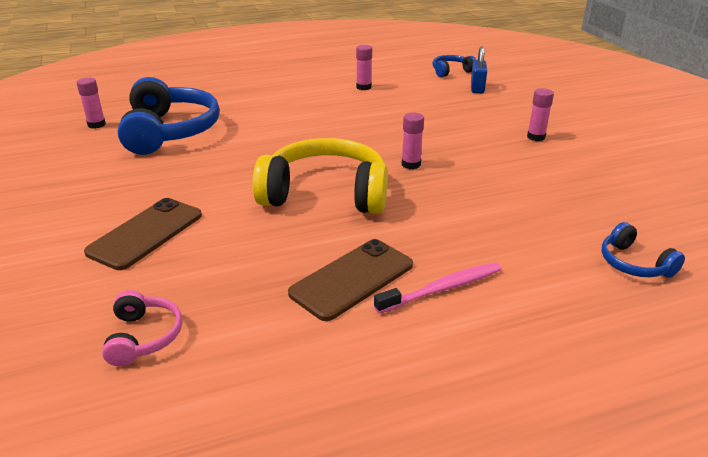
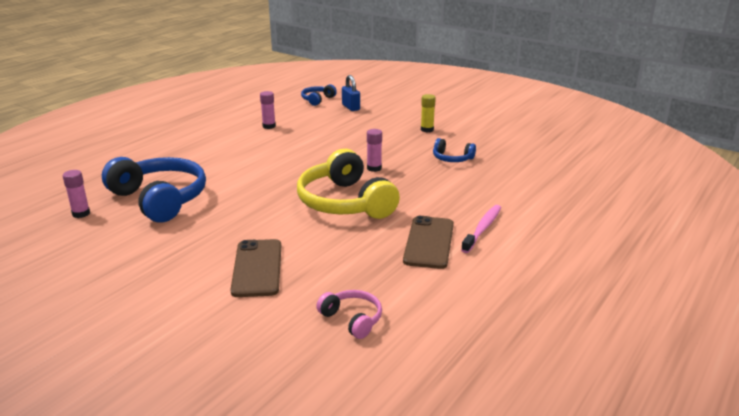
camera: 35 degrees left, 5 degrees down
(325, 193) = (345, 202): yellow headphones -> yellow headphones turned 90 degrees counterclockwise
(536, 137) = (427, 130): pink glue stick -> yellow glue stick
(634, 264) = (556, 183): blue headphones -> blue headphones (452, 158)

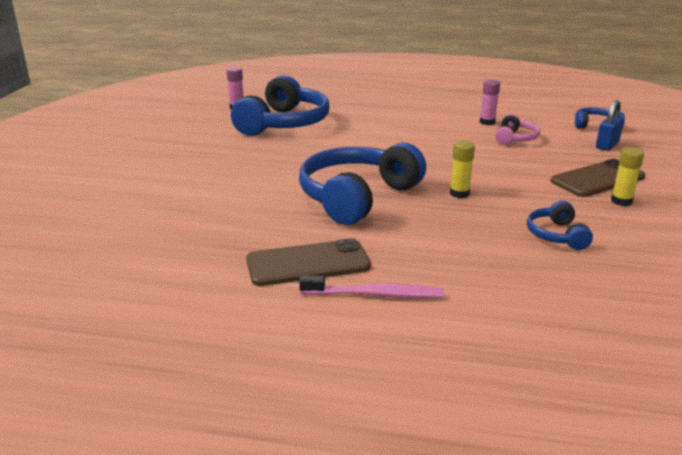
camera: 65 degrees right, 0 degrees up
(257, 268) = (194, 188): brown phone -> brown phone (597, 179)
(345, 202) = (357, 197): yellow headphones -> blue headphones
(352, 319) = (125, 253): pink headphones -> pink headphones (515, 138)
(374, 168) = (459, 193): pink glue stick -> yellow glue stick

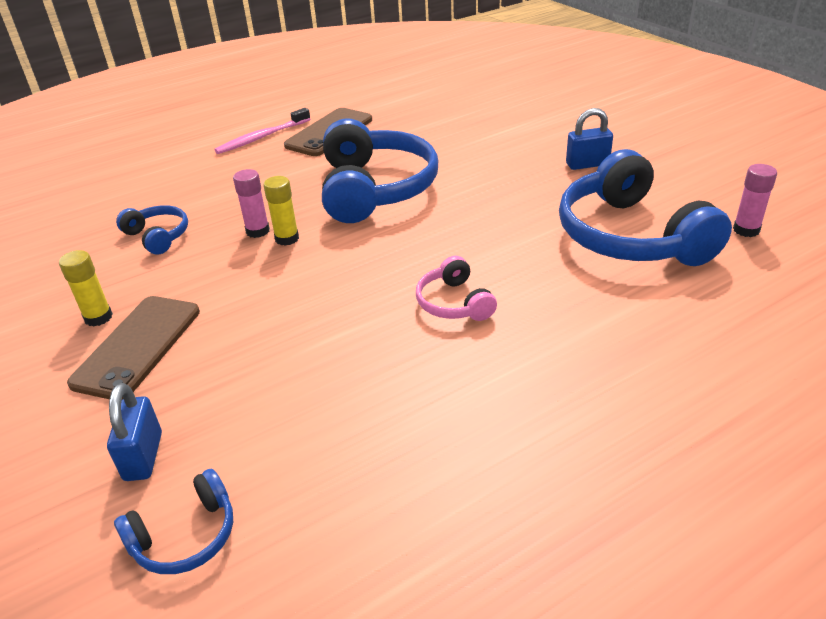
camera: 140 degrees right, 10 degrees up
(213, 153) = (587, 164): none -> blue padlock
(487, 122) = (391, 412): pink glue stick -> pink glue stick (258, 231)
(515, 138) = (306, 385): pink headphones -> pink headphones (454, 303)

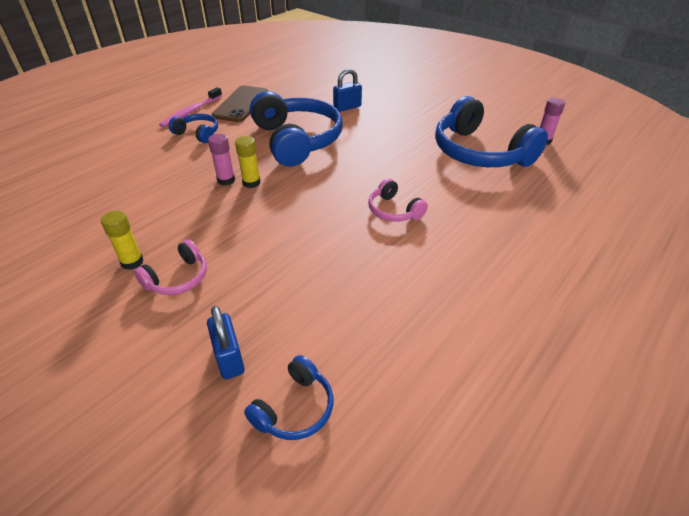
camera: 20 degrees left, 5 degrees up
(138, 346) = (178, 278): brown phone -> pink headphones
(158, 236) = (148, 194): blue headphones -> blue headphones (198, 133)
(587, 164) = (429, 110): blue padlock -> blue padlock (347, 107)

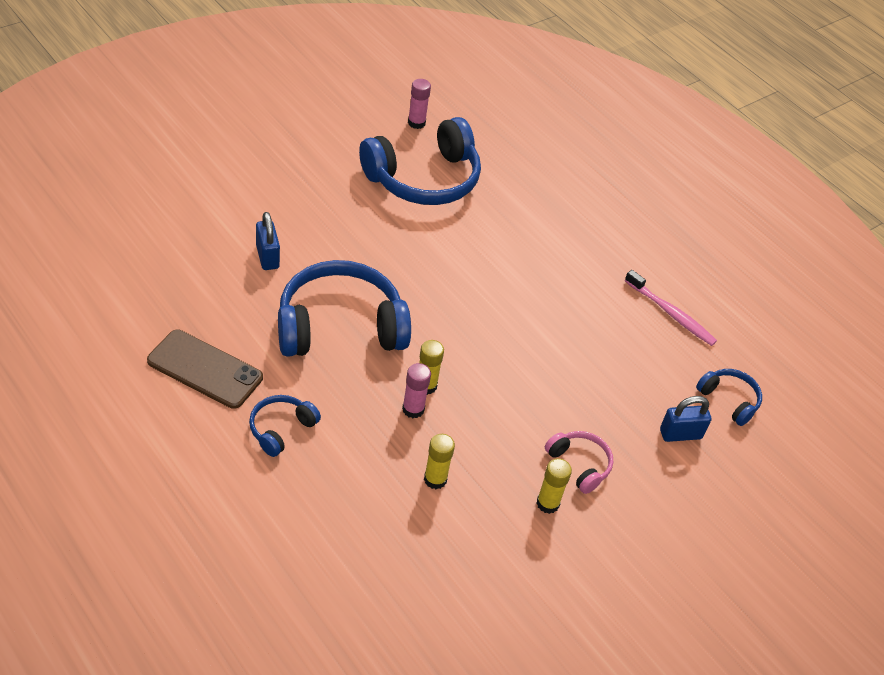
camera: 85 degrees left, 5 degrees up
(158, 199) = (435, 479): none -> yellow glue stick
(191, 112) = (205, 433): pink toothbrush -> pink toothbrush (671, 314)
(393, 211) = (511, 279): pink headphones -> none

